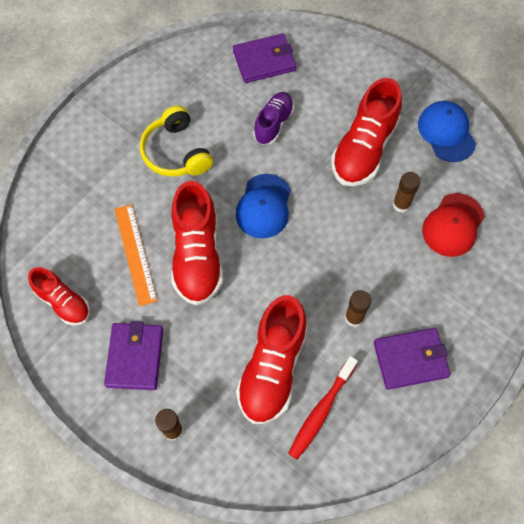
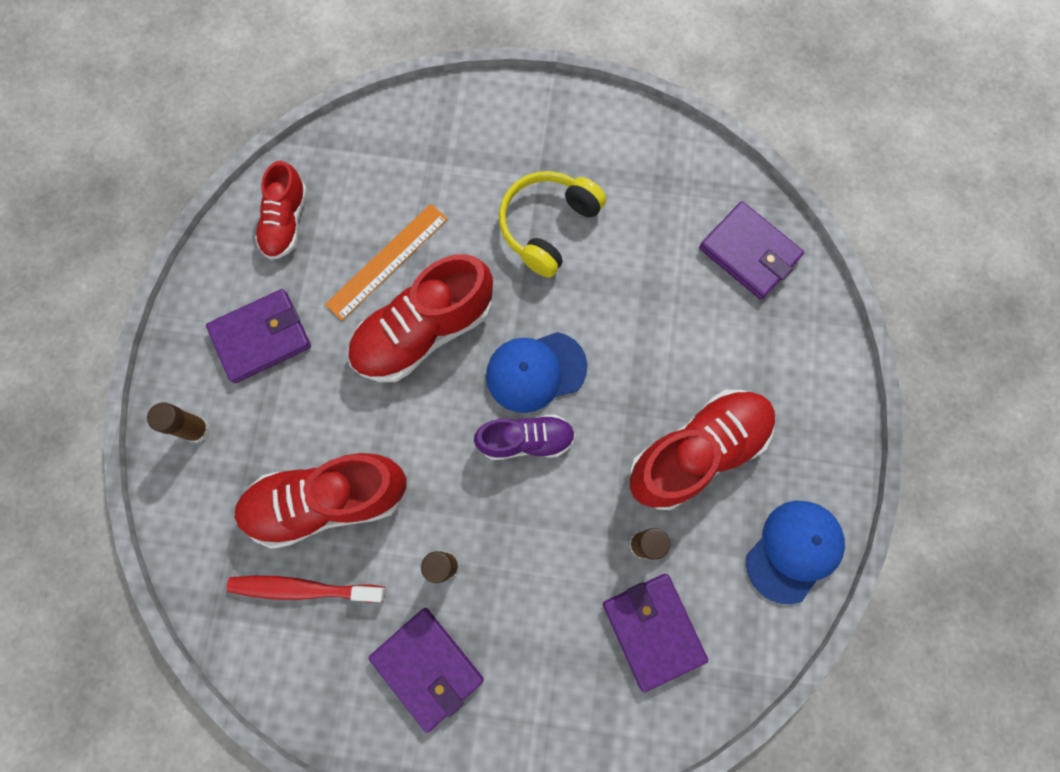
camera: 60 degrees right, 10 degrees up
(273, 123) = (661, 317): purple shoe -> purple shoe (526, 440)
(364, 149) = (697, 452): red shoe -> red shoe turned 150 degrees clockwise
(453, 225) = (653, 630): red cap -> purple wallet

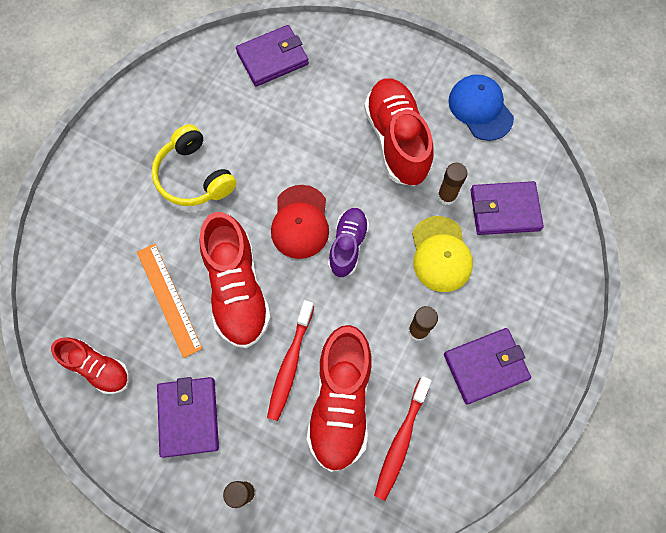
camera: 70 degrees left, 5 degrees down
(354, 425) = (290, 364): none -> red toothbrush
(535, 371) = (300, 222): blue cap -> red cap
(557, 562) = (440, 254): none -> yellow cap

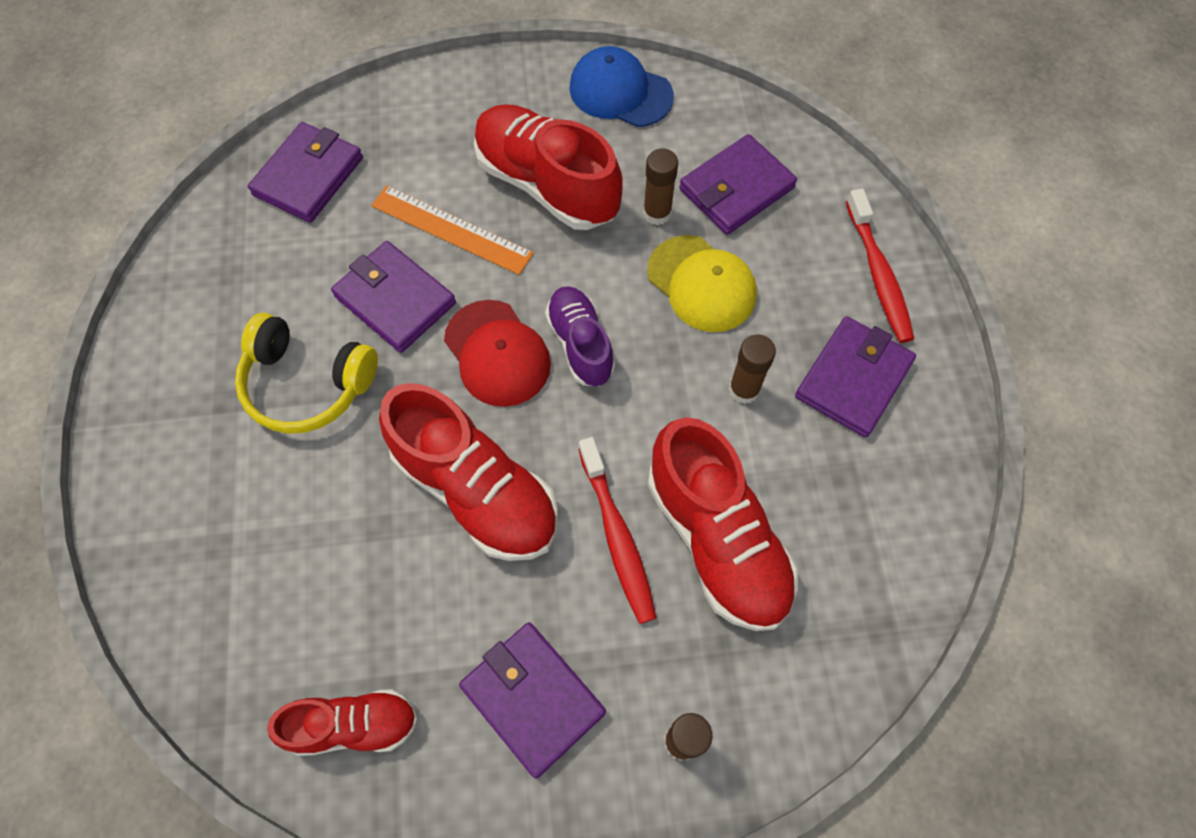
camera: 35 degrees left, 5 degrees down
(169, 299) = (389, 564): orange ruler -> orange ruler (451, 229)
(269, 158) = (395, 300): none -> purple wallet
(401, 441) = (825, 534): red toothbrush -> red toothbrush (878, 275)

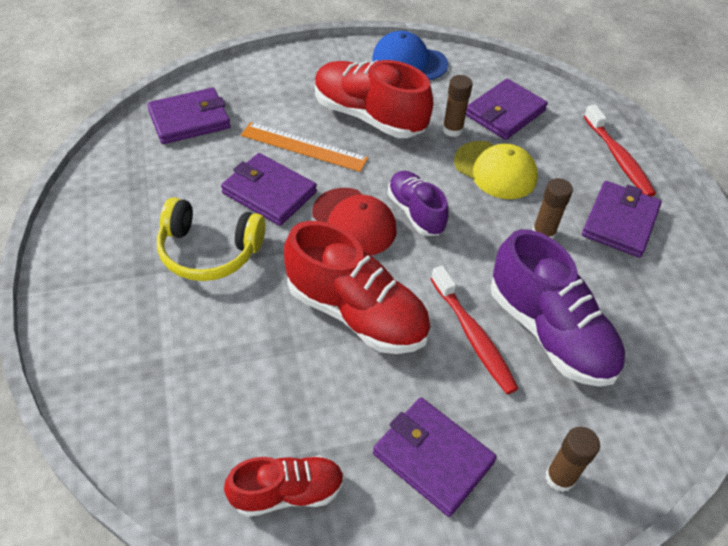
camera: 10 degrees left, 15 degrees down
(308, 176) = (189, 120): purple wallet -> purple wallet turned 45 degrees clockwise
(717, 539) = (549, 332): red shoe -> purple shoe

